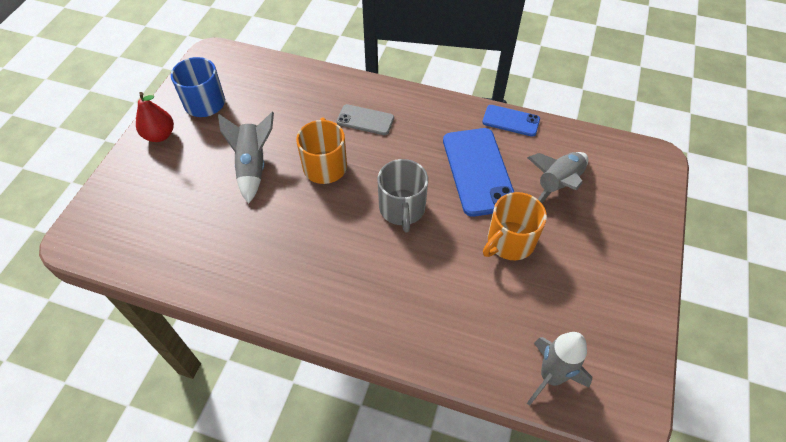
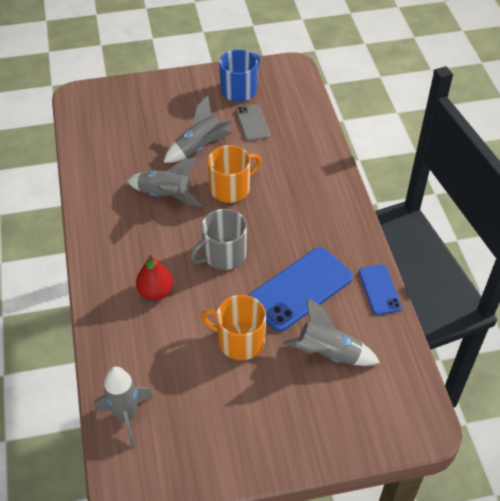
camera: 60 degrees right, 5 degrees down
(160, 135) = (190, 85): red pear -> red pear (156, 292)
(293, 222) = (166, 196): none -> grey rocket
(365, 120) = (298, 190): grey phone -> grey phone (252, 123)

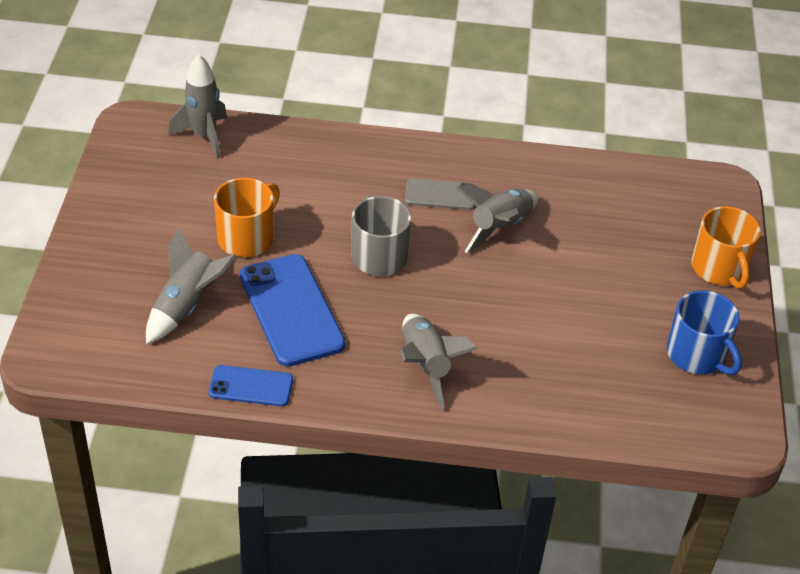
camera: 105 degrees right, 5 degrees down
(156, 292) = (350, 187): red pear -> none
(200, 148) = (580, 280): grey rocket -> grey rocket (425, 366)
(231, 188) = (490, 292): orange mug -> orange mug (719, 268)
(252, 123) = (616, 349): grey phone -> grey phone (440, 195)

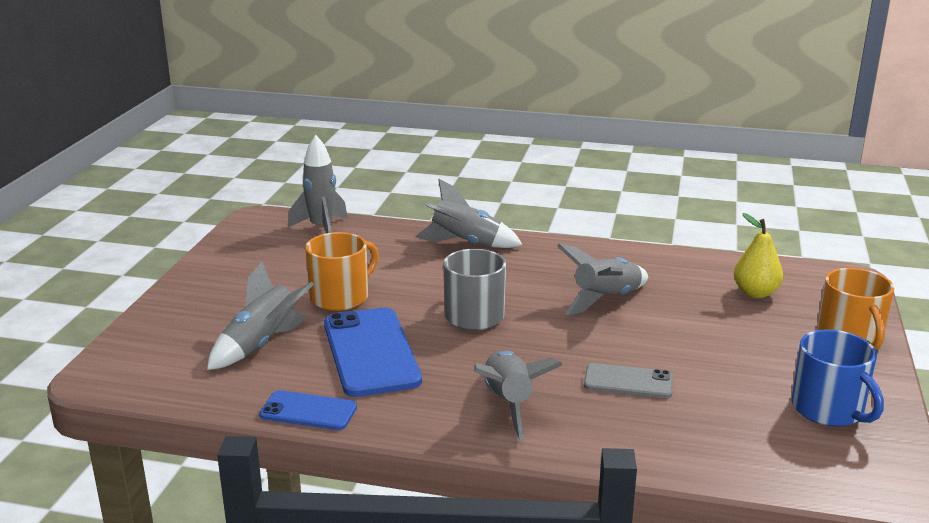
camera: 10 degrees right, 20 degrees down
(355, 153) = (465, 243): none -> grey rocket
(440, 195) = (546, 274): grey phone -> grey phone (628, 381)
(637, 211) = (755, 293): none -> yellow pear

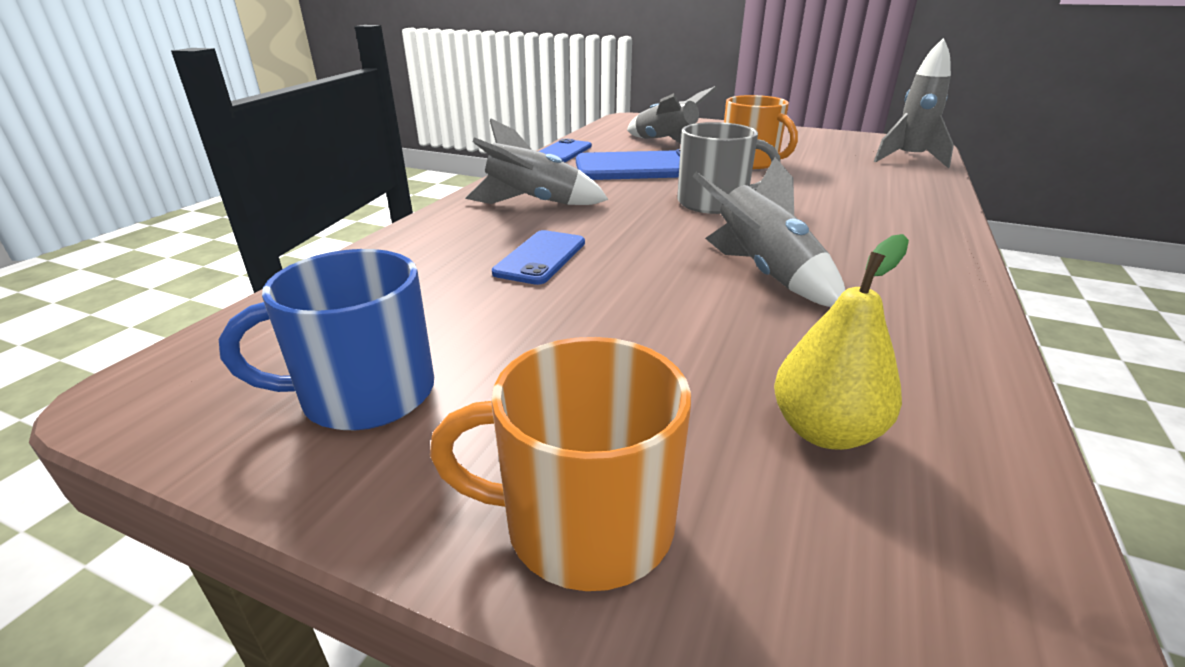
camera: 100 degrees right, 5 degrees up
(465, 243) = (914, 211): grey rocket -> none
(628, 381) = (541, 257): grey phone -> blue phone

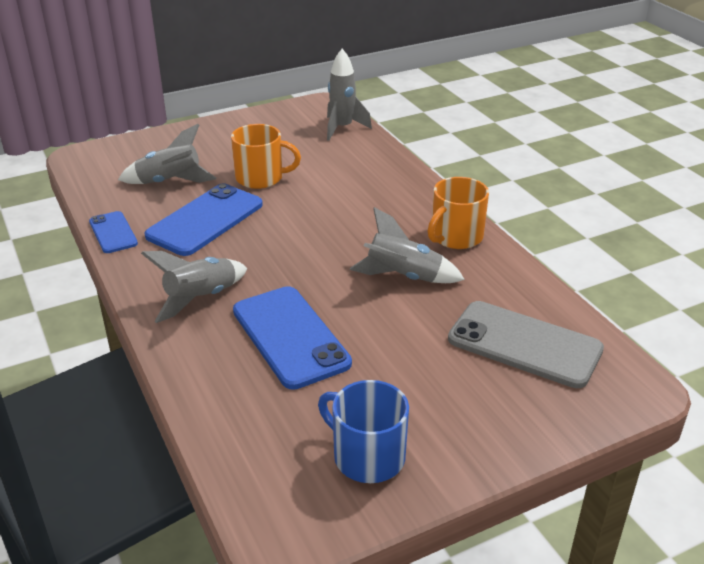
camera: 50 degrees left, 5 degrees up
(365, 394) = (367, 456): blue mug -> blue mug turned 105 degrees clockwise
(541, 257) = (290, 337): blue phone -> blue phone, size x1.80
(585, 522) = (511, 429): orange mug -> orange mug (456, 237)
(714, 203) = (302, 234): grey mug -> none
(825, 431) = (524, 344): yellow pear -> grey phone

